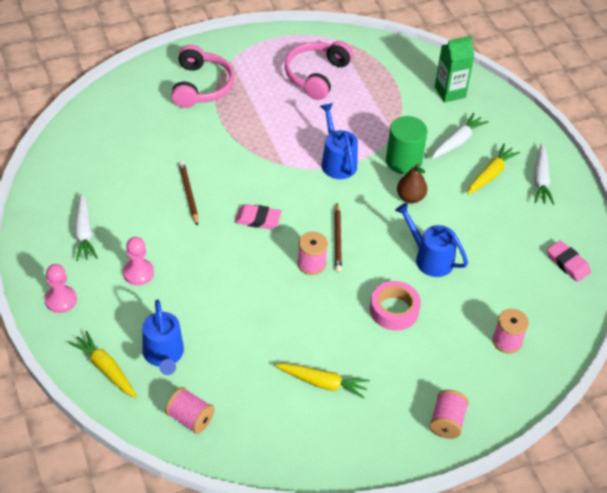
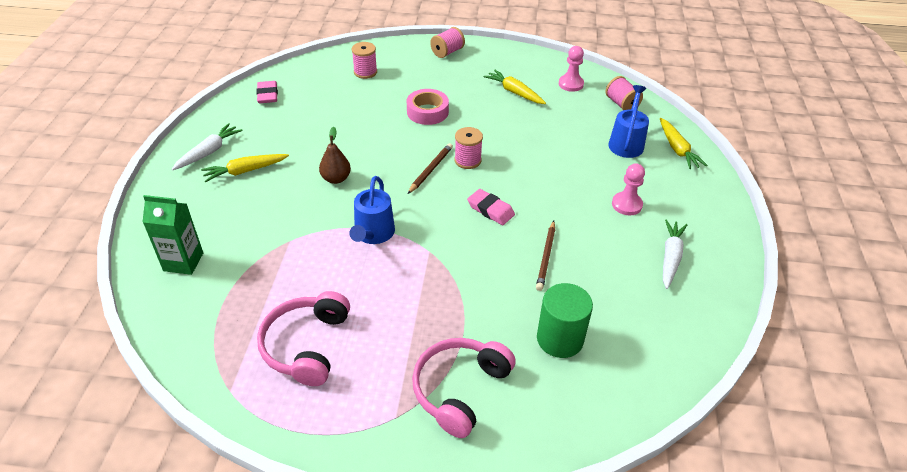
camera: 150 degrees left, 5 degrees down
(61, 300) = (706, 207): pink pawn -> pink pawn (571, 84)
(316, 75) = (306, 345): pink headphones -> pink headphones turned 135 degrees clockwise
(403, 161) = (309, 210): green cylinder -> green cylinder (560, 339)
(430, 258) = (367, 132): blue watering can -> none
(457, 141) = (238, 209): white carrot -> none

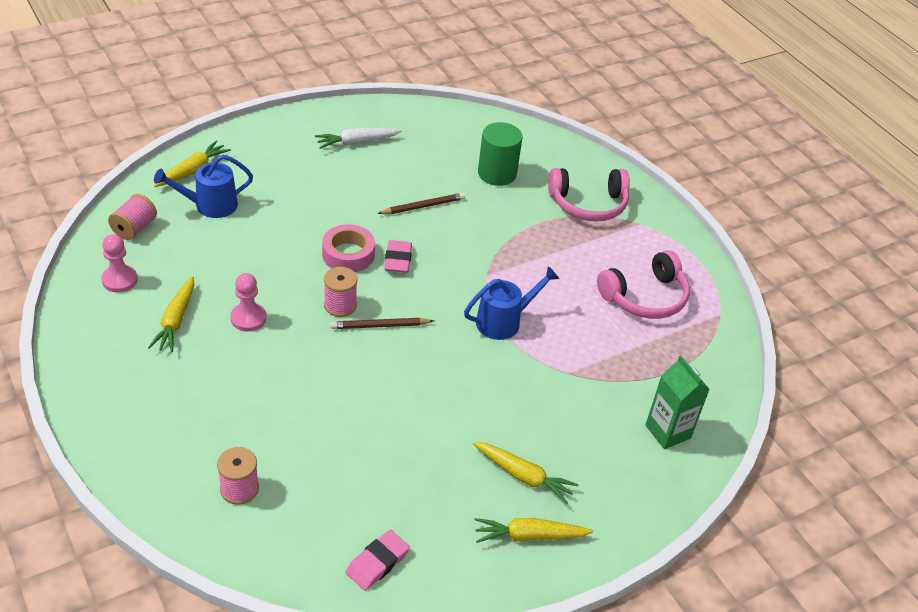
camera: 130 degrees left, 0 degrees up
(209, 152) = (529, 536): white carrot -> yellow carrot
(336, 179) = (461, 391): brown pear -> none
(427, 112) = (280, 378): pink tape -> pink tape (348, 254)
(447, 52) = (120, 428): pink spool -> none
(626, 205) = (310, 181): pink pawn -> pink pawn (248, 318)

